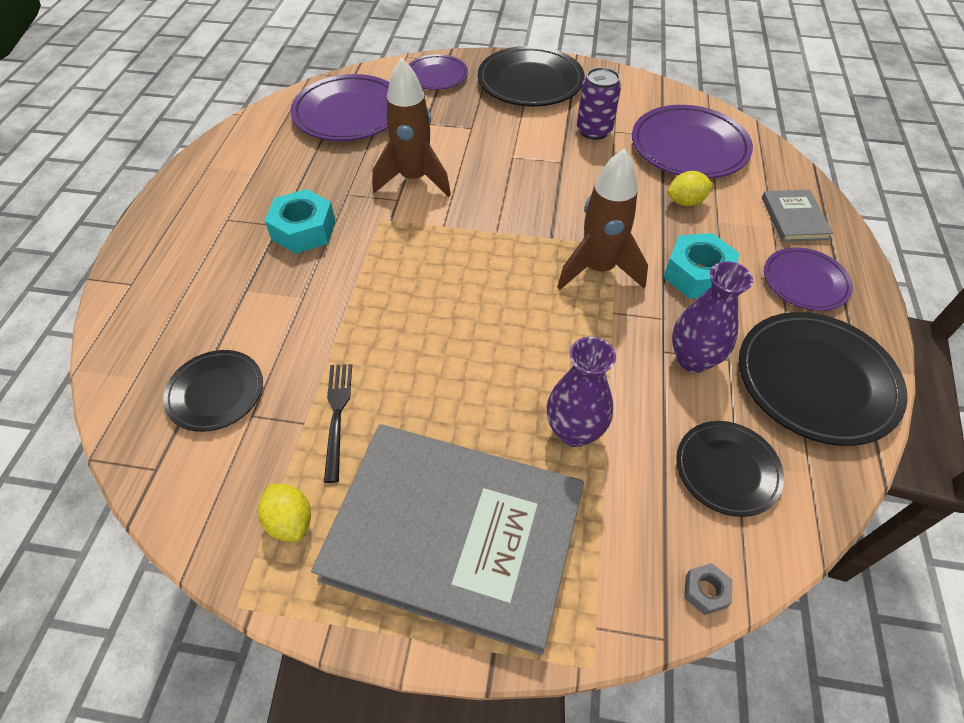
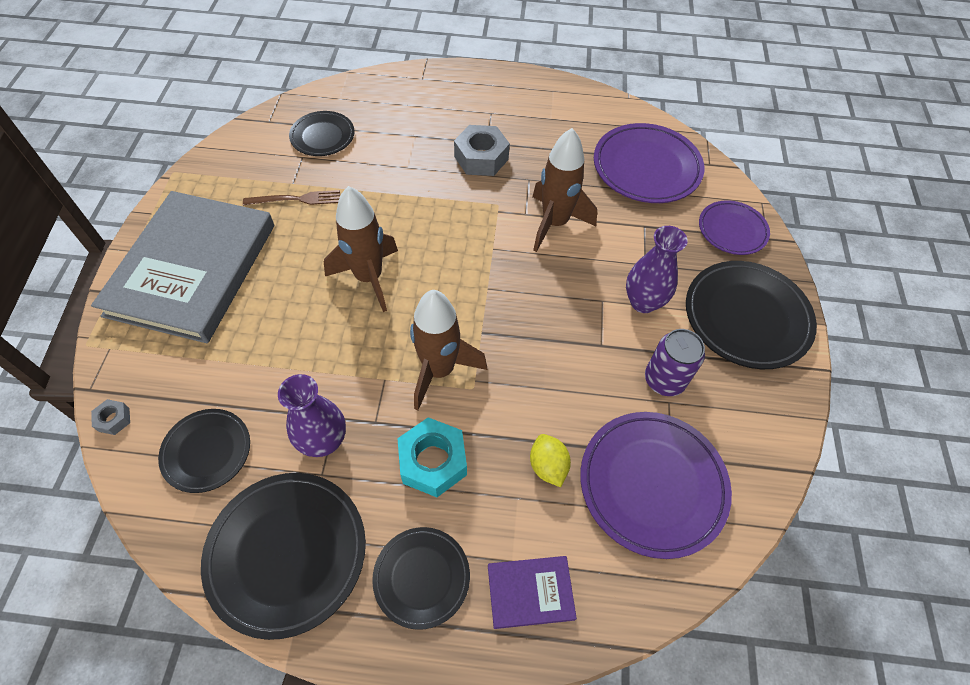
camera: 85 degrees right, 5 degrees up
(290, 521) = (221, 186): yellow lemon -> none
(303, 230) = (481, 158): turquoise nut -> grey nut
(337, 415) = (296, 199): black fork -> brown fork
(479, 330) = (369, 278): none -> brown rocket
(574, 431) = (261, 342): purple vase -> purple vase (643, 302)
(794, 218) = (530, 592): grey book -> purple book
(804, 282) = (421, 577): purple plate -> black plate

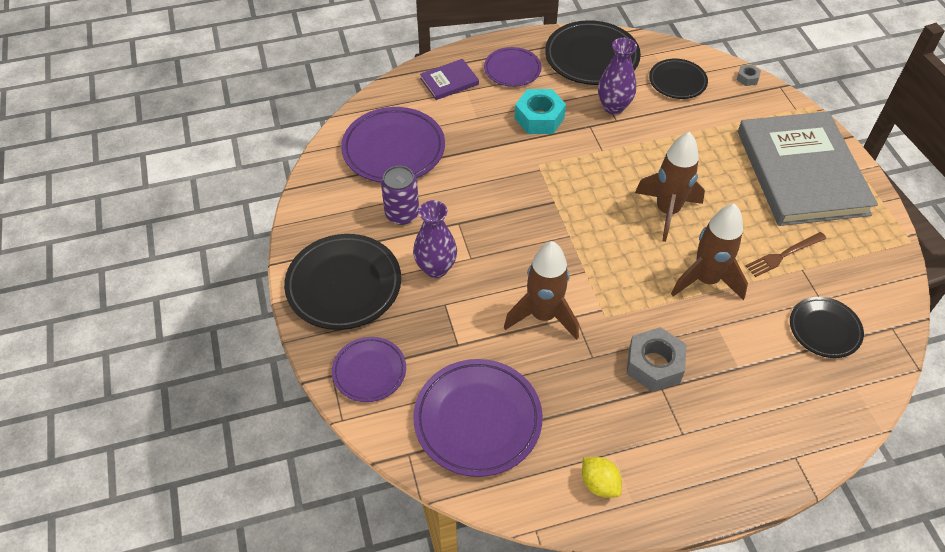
camera: 160 degrees right, 5 degrees down
(421, 577) = (512, 70): black plate -> purple plate
(439, 370) = (568, 167): brown rocket -> brown rocket (706, 280)
(548, 466) = (465, 138): yellow lemon -> yellow lemon (599, 484)

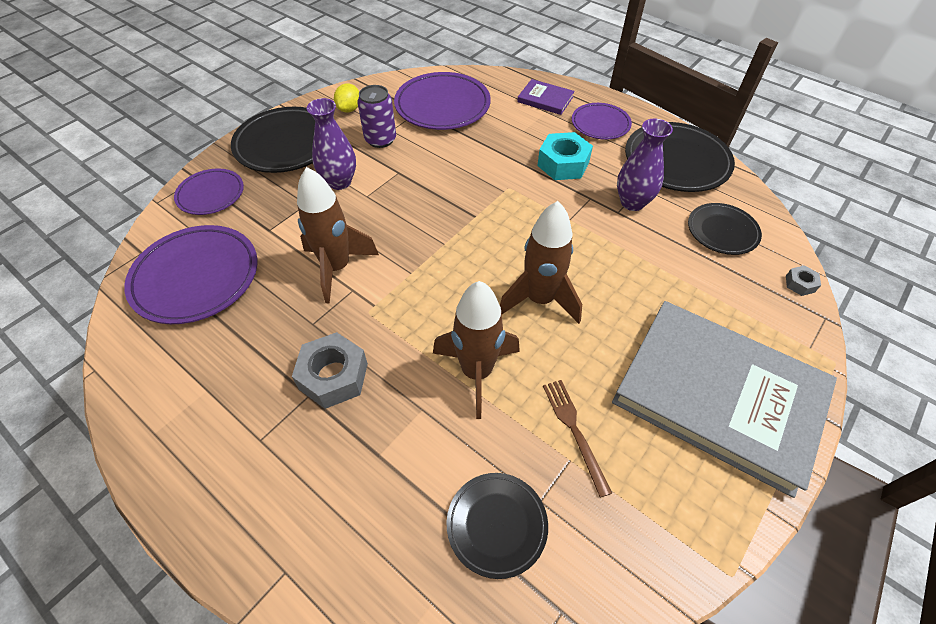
camera: 55 degrees right, 0 degrees up
(599, 484) = (165, 395): yellow lemon -> yellow lemon (349, 109)
(783, 255) = (574, 431): brown fork -> brown fork turned 45 degrees clockwise
(801, 172) = (718, 395): grey book -> grey book turned 75 degrees clockwise

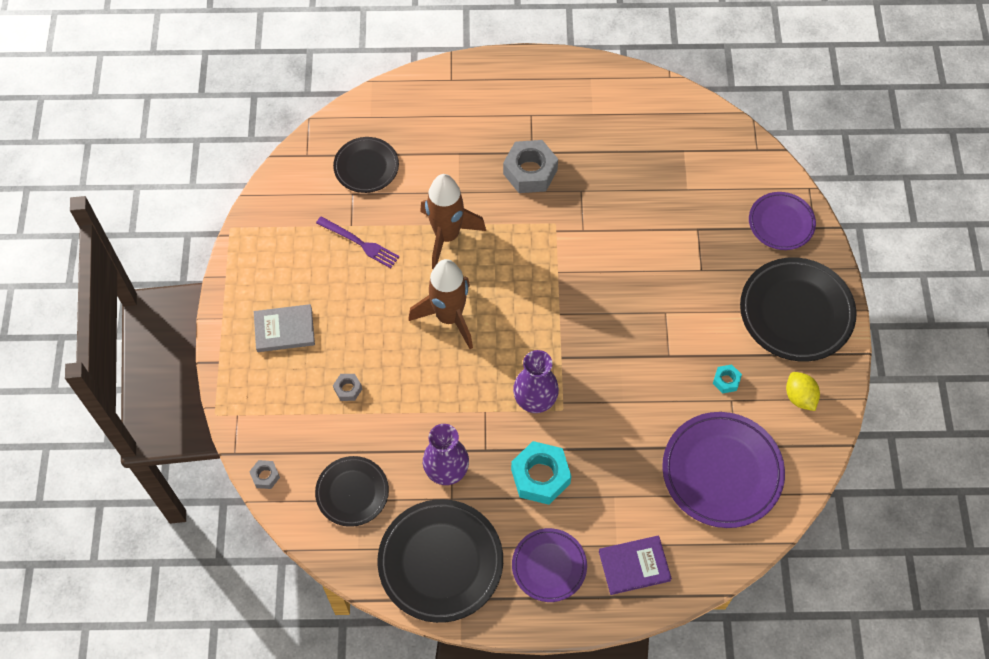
camera: 140 degrees right, 10 degrees up
(196, 277) = (695, 162): purple plate -> none
(337, 268) = (612, 237): brown rocket -> none
(339, 182) = (702, 309): purple vase -> purple vase (535, 401)
(380, 139) = (726, 381): purple can -> turquoise nut
(574, 431) = (360, 243): brown fork -> purple fork
(680, 302) = (348, 389): none -> grey nut
(718, 395) = (284, 329): grey book -> grey book, size x0.41

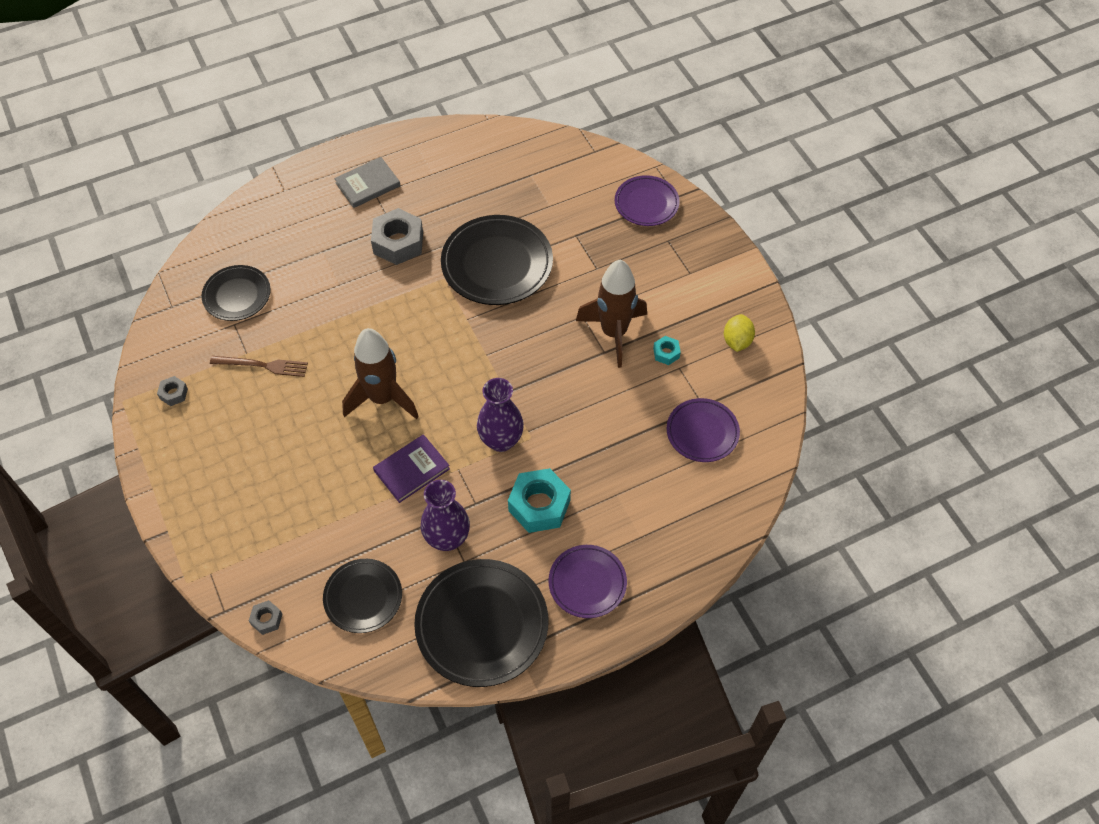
camera: 25 degrees left, 5 degrees down
(284, 329) = (222, 473): grey book -> grey book (367, 184)
(348, 389) = (313, 503): grey nut -> grey nut (174, 393)
(360, 243) = (262, 365): purple fork -> brown fork
(447, 236) = (346, 327): brown rocket -> brown rocket (614, 333)
(634, 566) = (666, 548): purple book -> purple book (412, 470)
(722, 472) = (702, 432): purple plate -> purple plate, size x0.60
(796, 312) = (697, 272): black plate -> black plate (497, 264)
(799, 397) = (737, 341): yellow lemon -> yellow lemon turned 60 degrees clockwise

